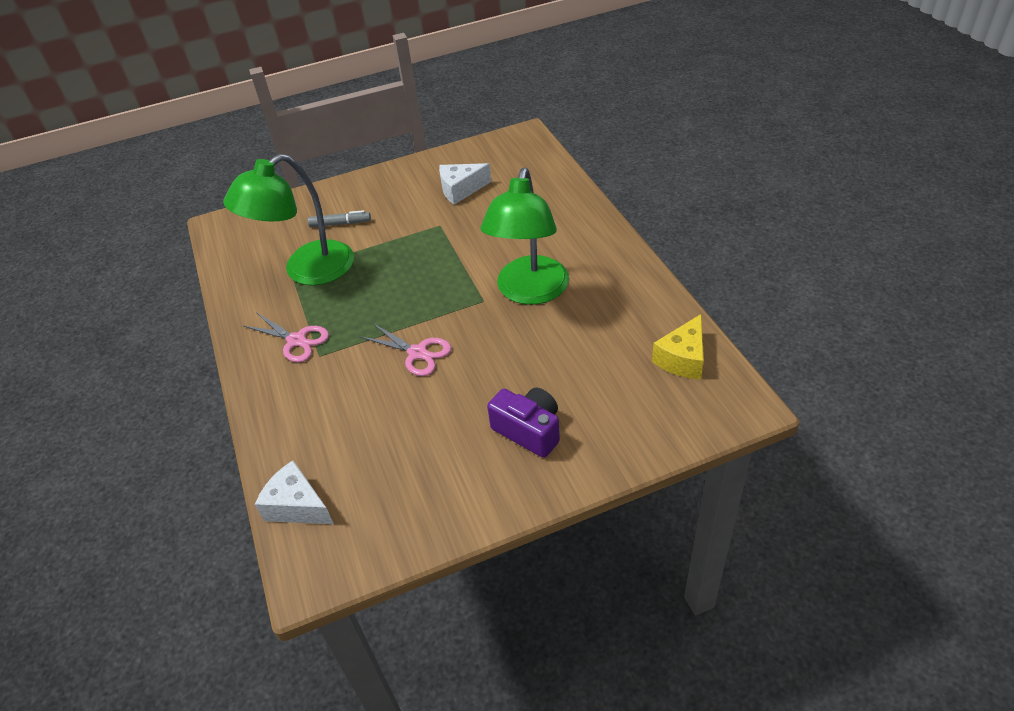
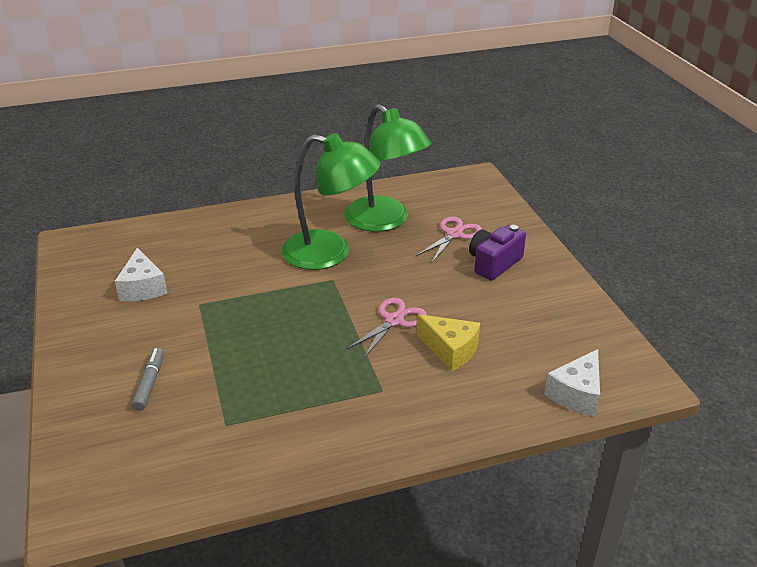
camera: 90 degrees left, 10 degrees down
(296, 340) = (354, 410): pink scissors -> pink scissors (454, 234)
(307, 271) = (231, 409): green lamp -> green lamp (385, 221)
(682, 358) = (429, 192): yellow cheese -> yellow cheese (450, 350)

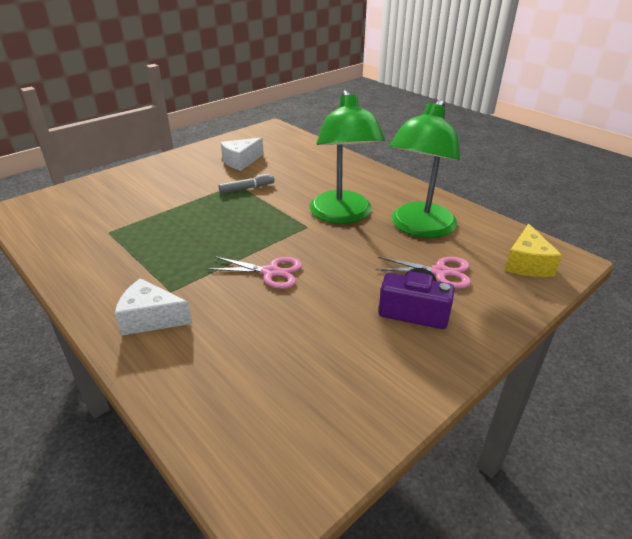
camera: 65 degrees right, 0 degrees up
(150, 383) = (142, 193): grey marker -> grey marker (247, 188)
(450, 350) = (246, 316): yellow cheese -> yellow cheese (527, 263)
(576, 394) = (216, 434): white cheese -> white cheese (151, 318)

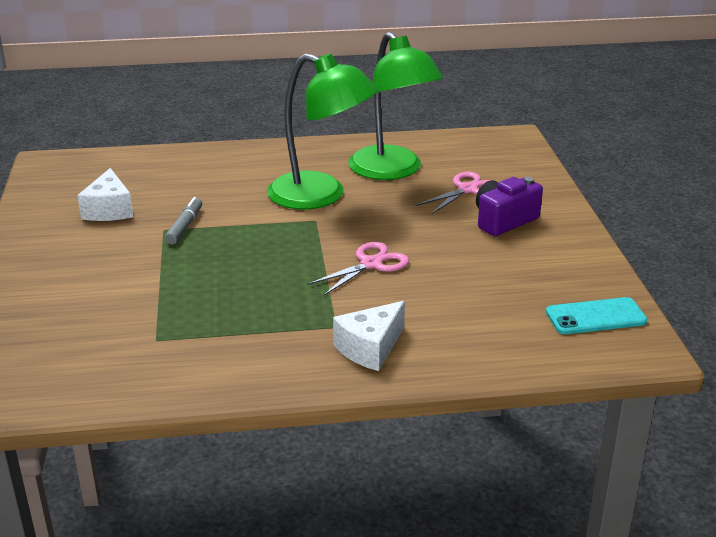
camera: 55 degrees left, 5 degrees down
(303, 440) = (595, 317): none -> turquoise phone
(527, 263) = (499, 153): yellow cheese -> none

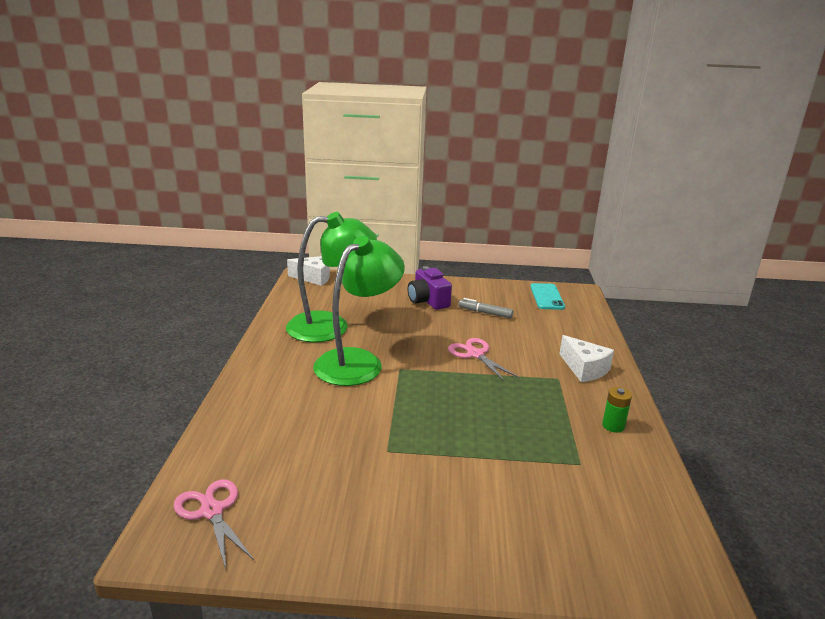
camera: 80 degrees left, 5 degrees down
(109, 210) = (328, 487): white cheese -> white cheese (314, 278)
(185, 226) = (386, 437): grey marker -> grey marker (485, 313)
(235, 366) = (613, 426): none -> green battery
(467, 189) = (377, 304): pink scissors -> pink scissors (211, 511)

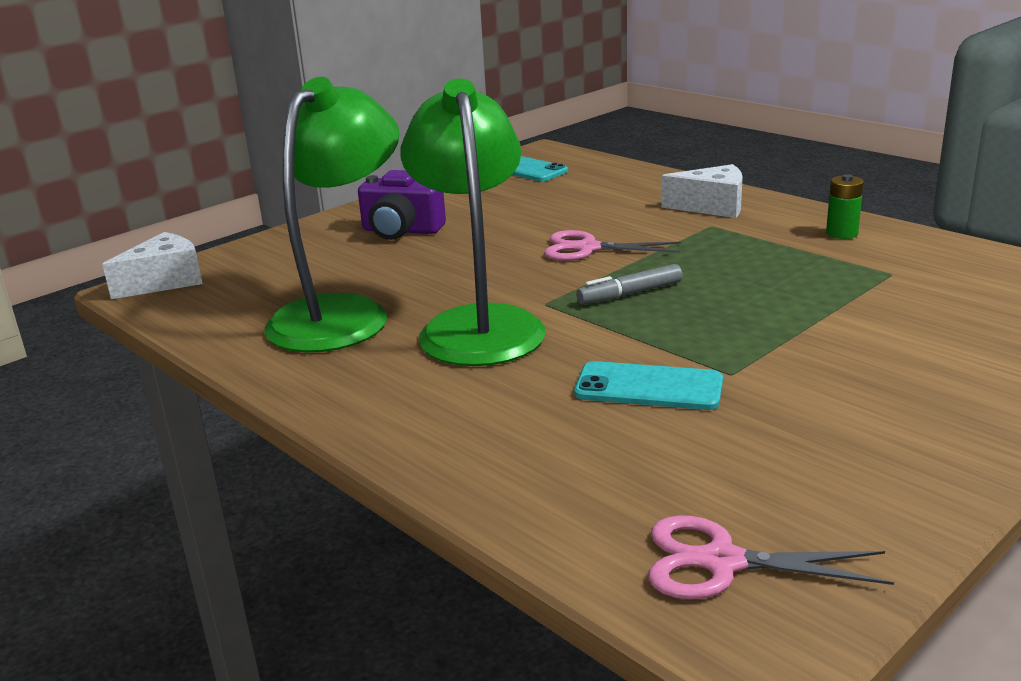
camera: 45 degrees left, 0 degrees up
(347, 431) = (648, 387): none -> turquoise phone
(485, 313) = (498, 210): grey marker -> grey marker (630, 294)

